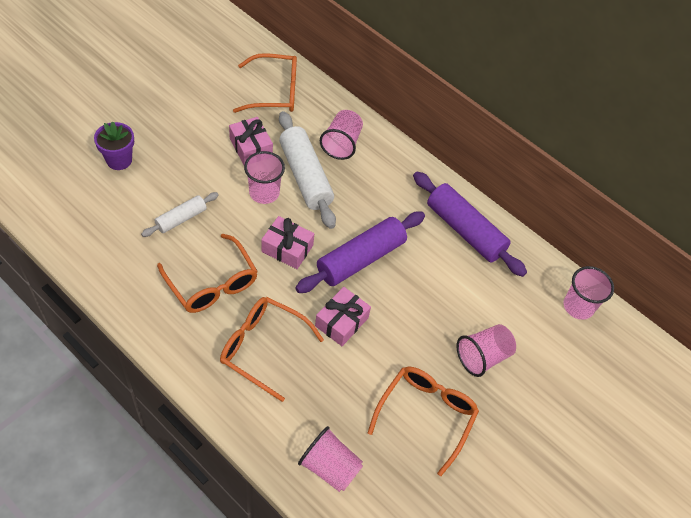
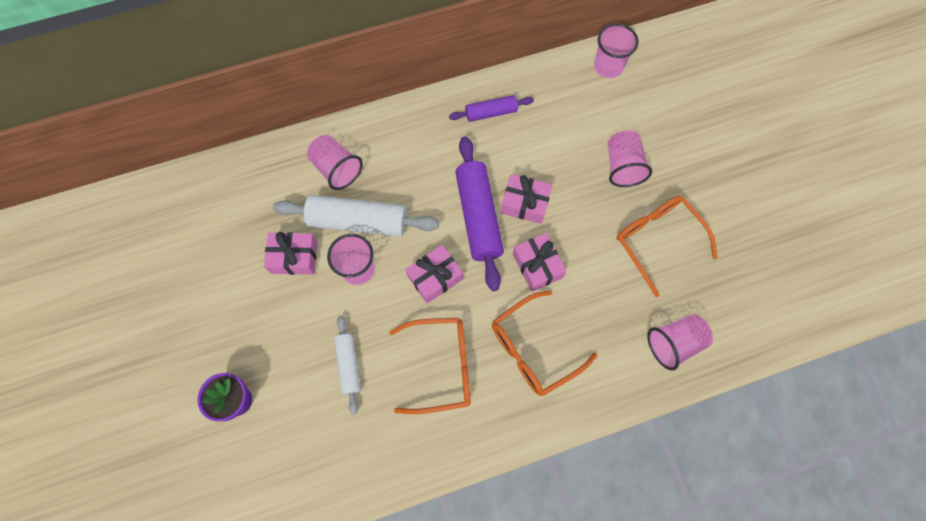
camera: 55 degrees left, 15 degrees up
(274, 92) = (233, 201): orange glasses -> none
(395, 289) = (525, 203): none -> pink gift
(464, 230) = (491, 113): purple rolling pin -> purple rolling pin, size x0.56

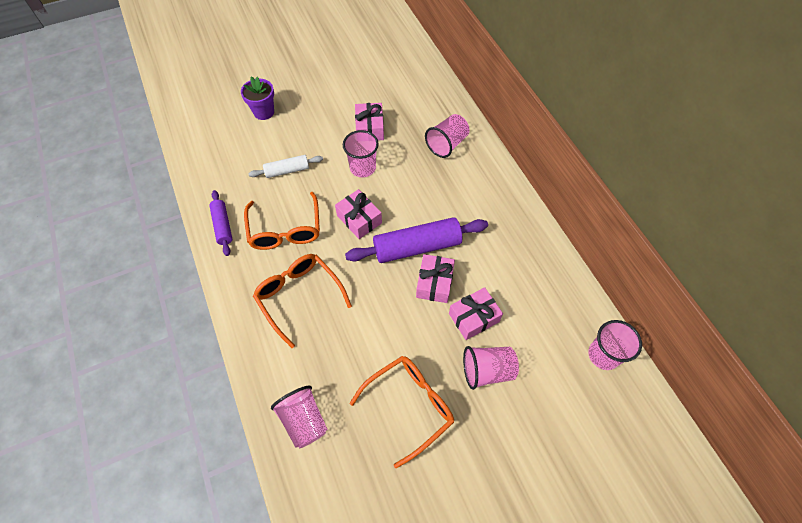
camera: 85 degrees right, 10 degrees down
(358, 221) = (403, 163): white rolling pin -> none
(491, 113) = (523, 250): purple rolling pin -> purple rolling pin (222, 226)
(537, 266) = (375, 296): pink gift -> pink gift (473, 317)

